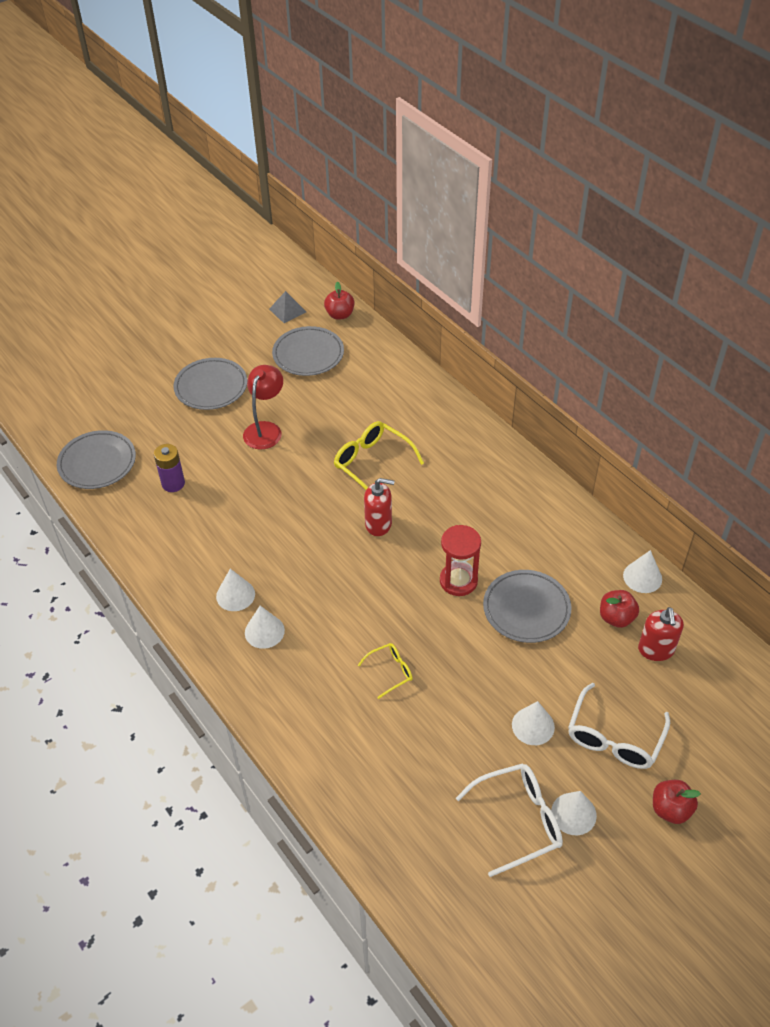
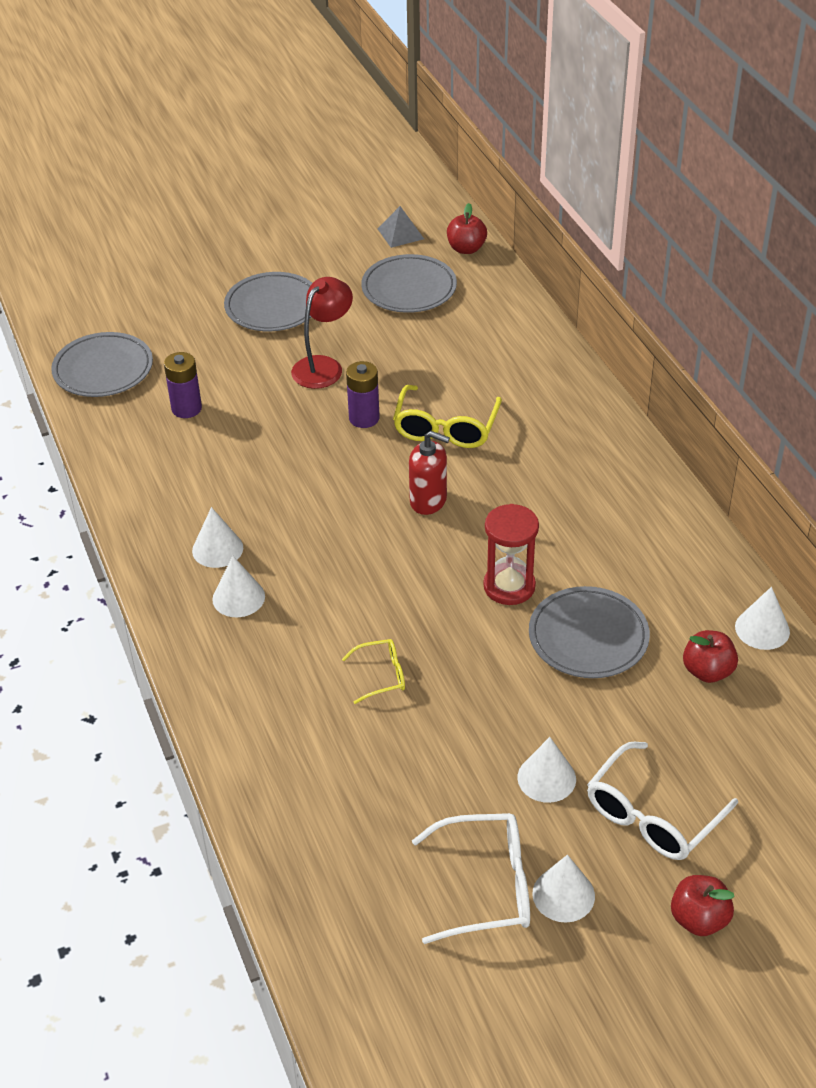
camera: 15 degrees right, 5 degrees down
(309, 466) = (364, 418): none -> purple battery
(372, 463) = (446, 428): yellow glasses -> yellow glasses turned 135 degrees counterclockwise
(656, 650) = (749, 721): red soap dispenser -> none

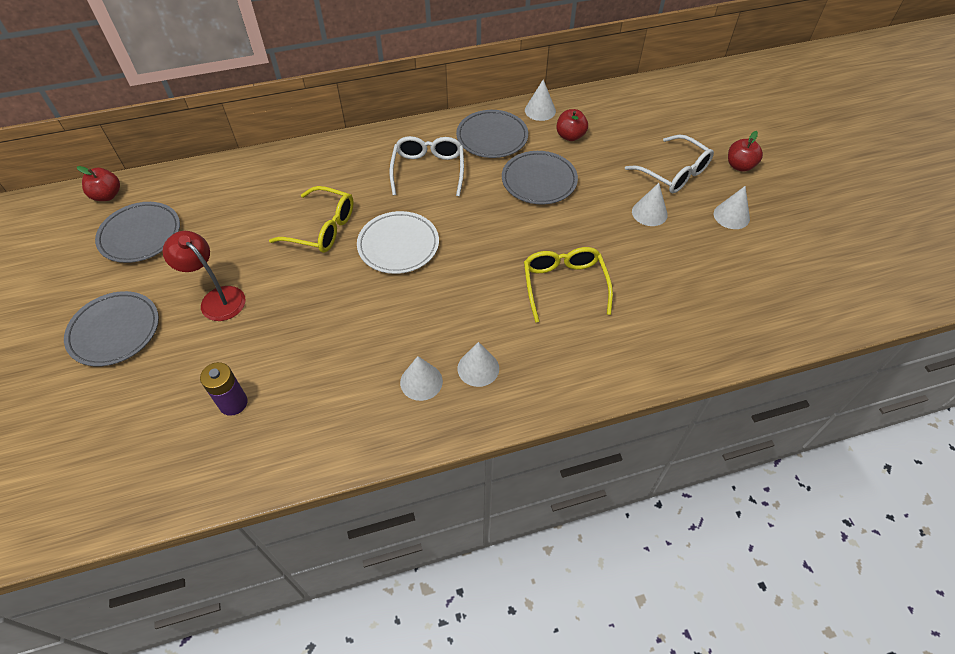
camera: 85 degrees left, 10 degrees up
(103, 369) = (143, 478): grey plate -> grey plate (492, 137)
(364, 418) = (293, 276): purple battery -> none
(382, 675) = (564, 285): yellow glasses -> yellow glasses, size x1.79
(400, 233) = (60, 234): grey pyramid -> none
(428, 501) = (398, 245): red soap dispenser -> white plate
(487, 886) = (730, 248): white glasses -> white glasses (428, 170)
(509, 586) = (490, 212): red hourglass -> none

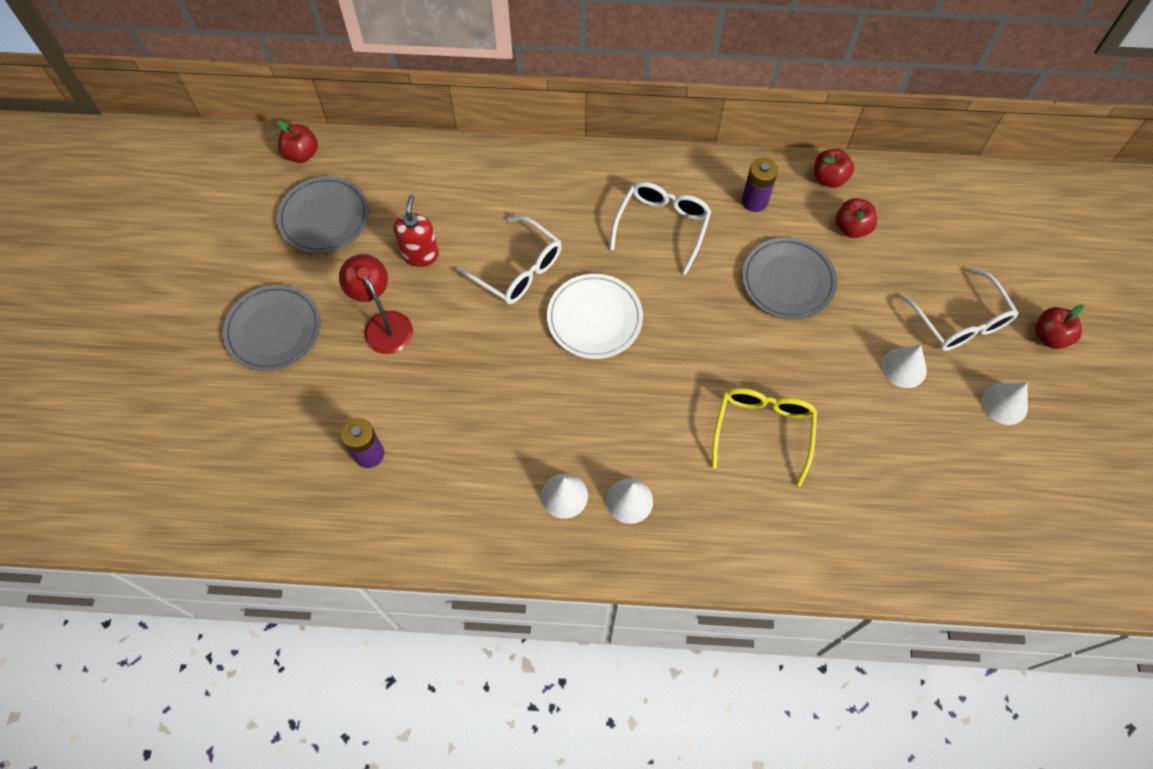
camera: 20 degrees right, 10 degrees up
(234, 239) = (420, 254): none -> red soap dispenser
(322, 228) = (518, 270): yellow glasses -> white glasses
(492, 137) = (754, 201): grey plate -> purple battery
(540, 110) = (829, 178): white cone -> red apple

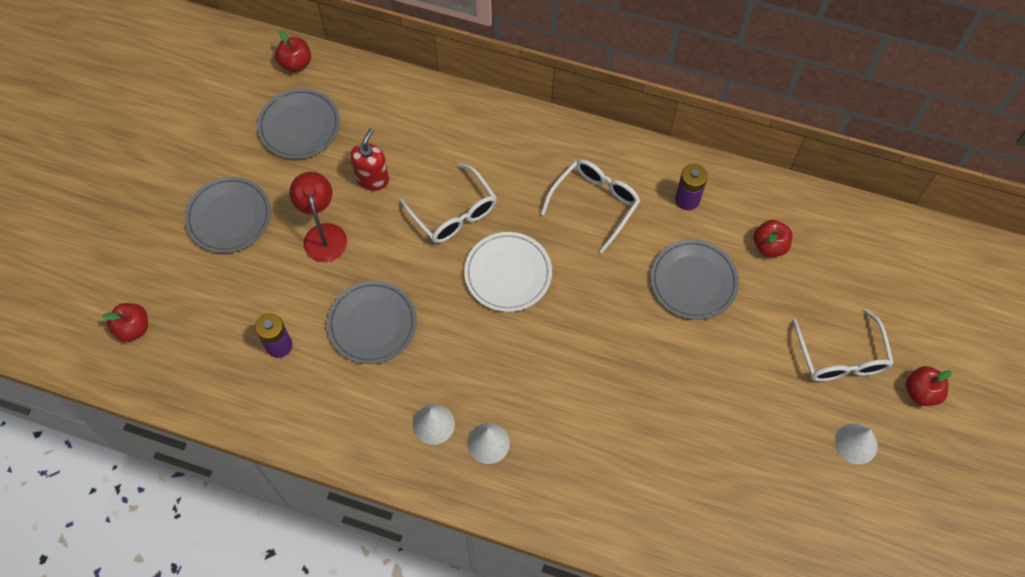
camera: 15 degrees right, 0 degrees up
(465, 406) = (372, 324): none -> grey plate
(763, 430) = (626, 411): yellow glasses -> none
(829, 178) = (764, 194): red apple -> red apple (133, 328)
(904, 367) = (774, 387): white cone -> none

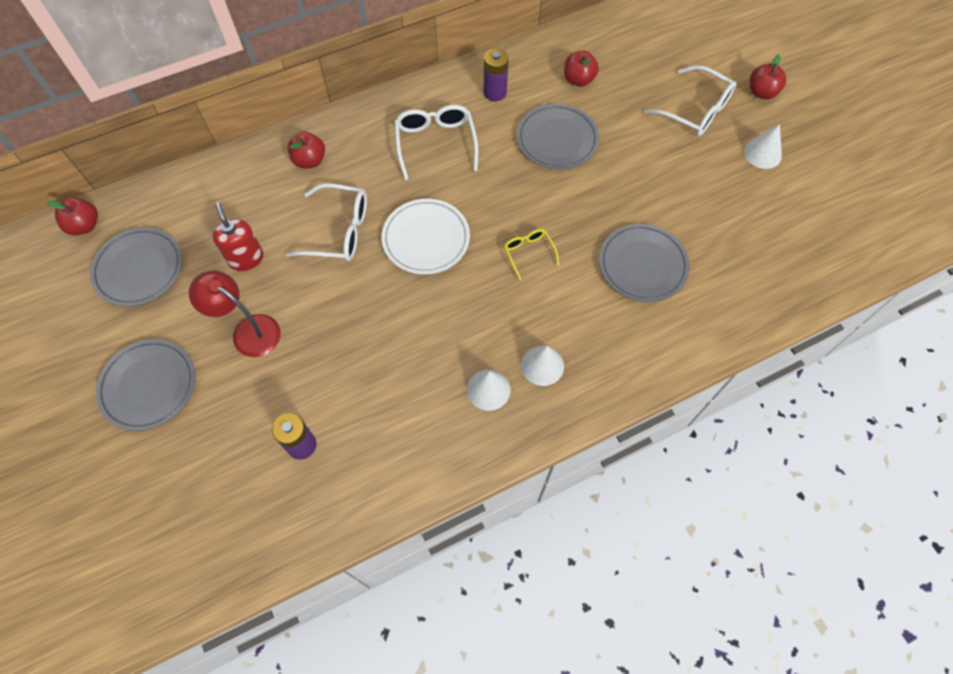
camera: 45 degrees left, 0 degrees up
(133, 328) = (151, 550): red apple -> red apple (309, 160)
(372, 324) = (362, 361): grey plate -> grey plate (642, 265)
(570, 352) = (528, 253): none -> yellow glasses

